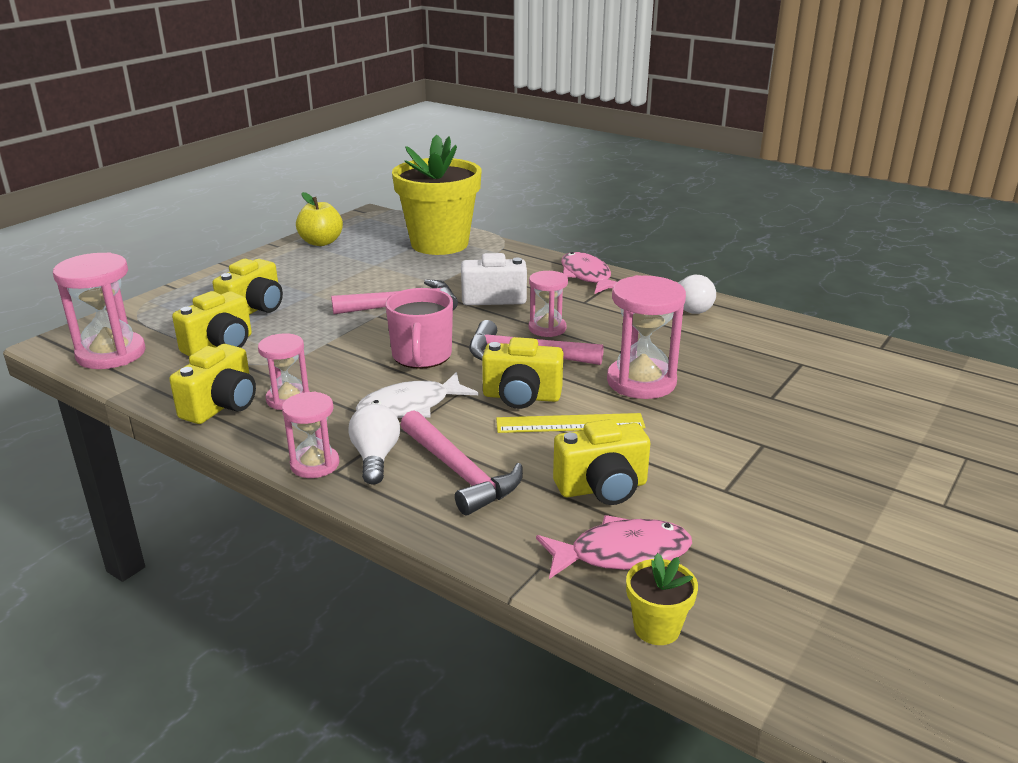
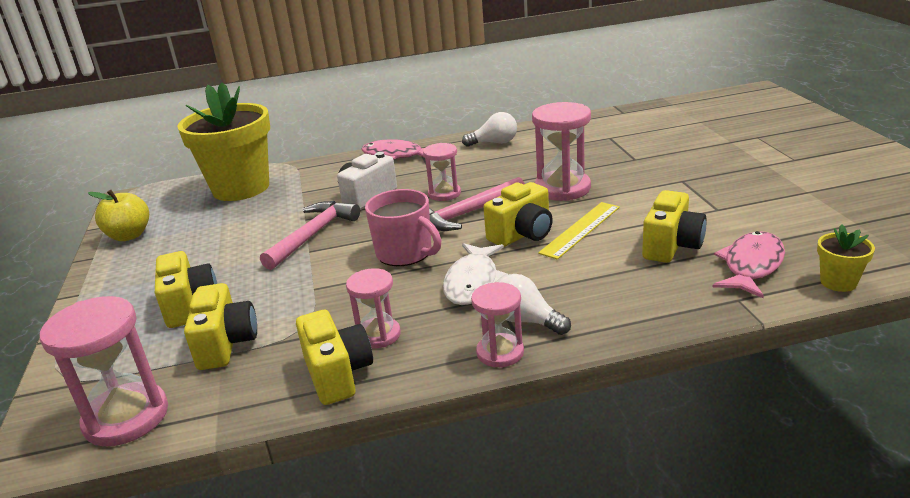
camera: 45 degrees left, 0 degrees up
(460, 472) = (591, 291): pink hammer -> none

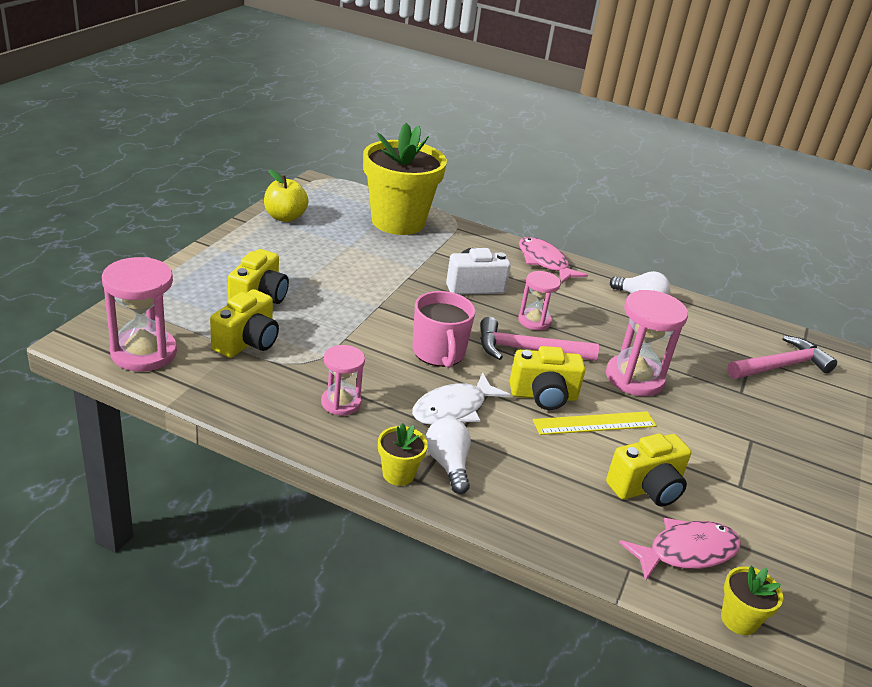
camera: 30 degrees right, 5 degrees up
(313, 235) = (397, 295): pink hammer -> pink hammer (781, 366)
(338, 374) = (283, 412): yellow camera -> none
(500, 352) = (398, 474): pink hourglass -> yellow flower pot

